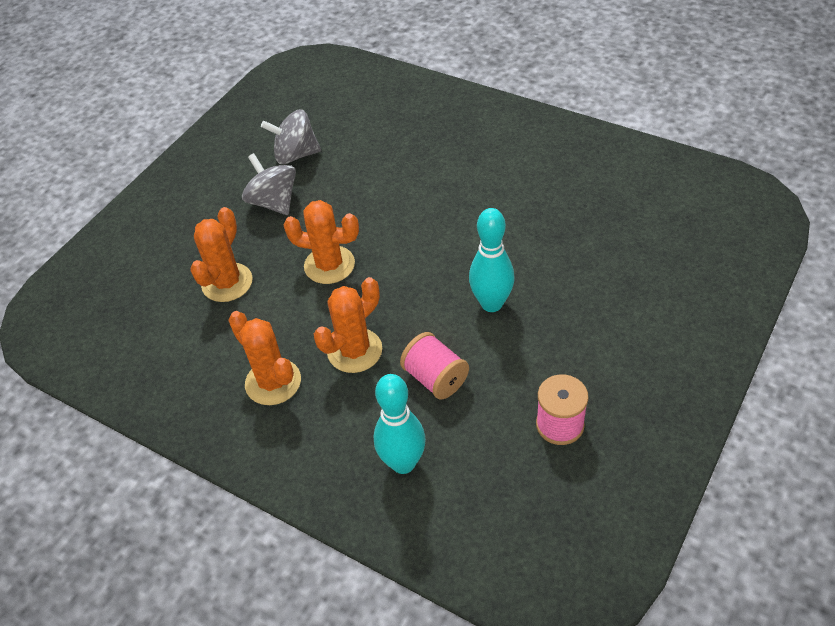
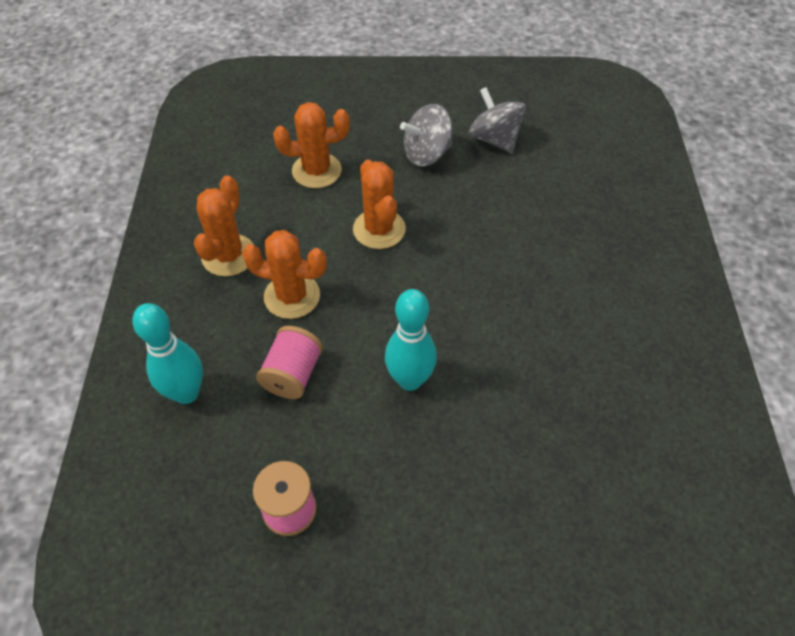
camera: 55 degrees right, 5 degrees up
(274, 202) = (426, 154): grey spinning top -> grey spinning top turned 135 degrees counterclockwise

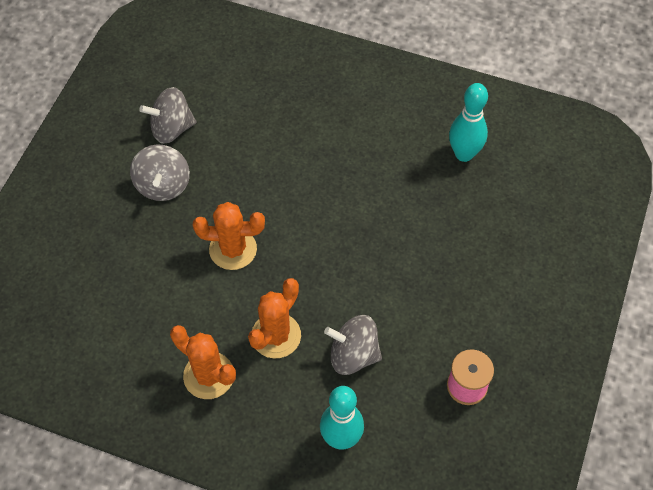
camera: 70 degrees left, 5 degrees up
(292, 374) = (353, 355): pink spool -> grey spinning top
(316, 171) = (139, 278): orange cactus -> none
(410, 380) = (389, 274): turquoise bowling pin -> turquoise bowling pin (464, 154)

